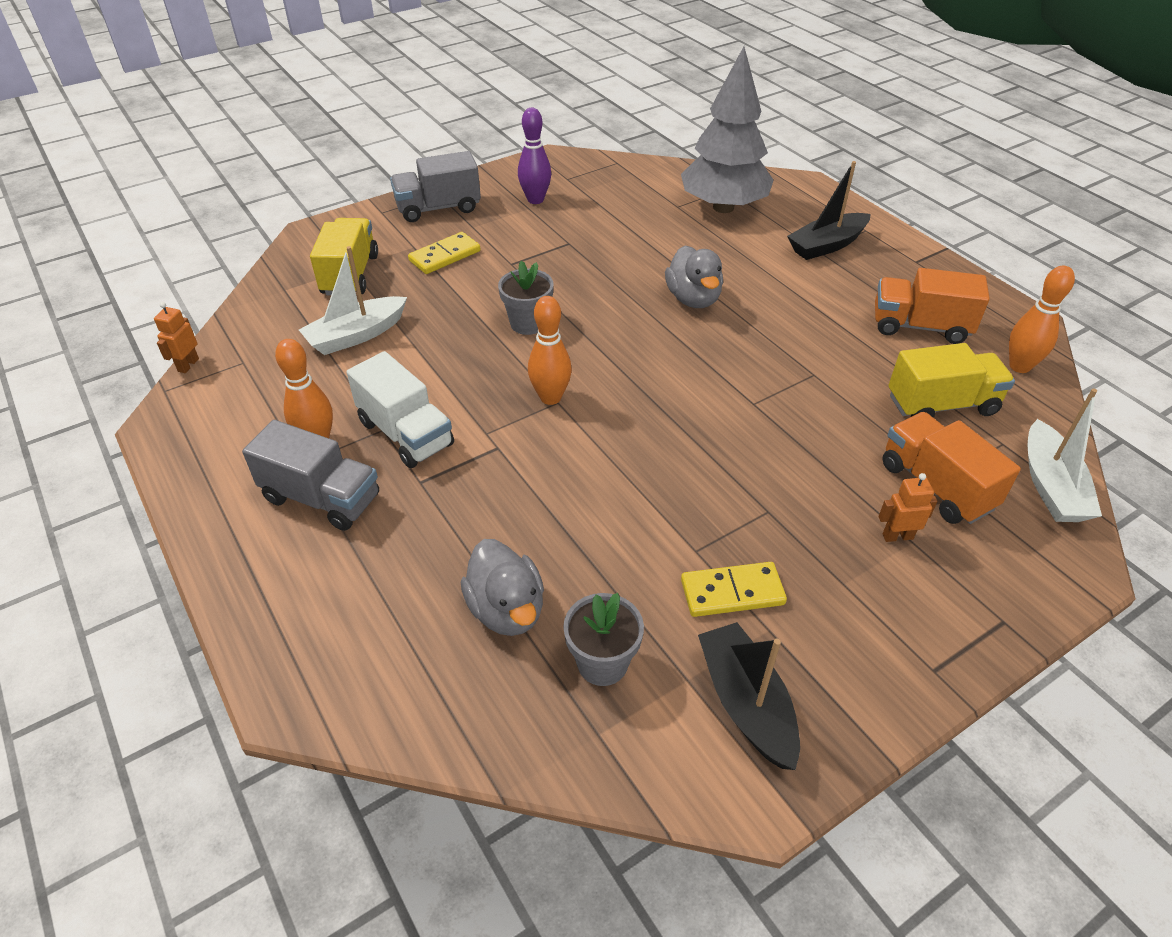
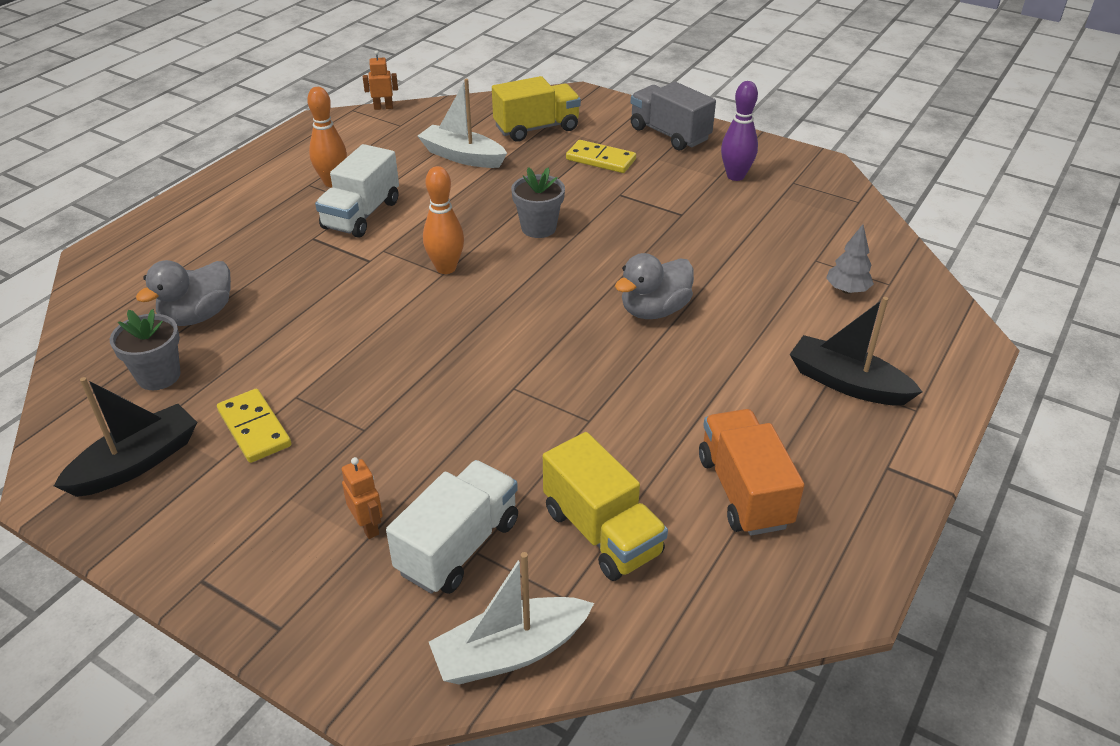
camera: 65 degrees right, 5 degrees down
(322, 498) = (276, 204): grey truck -> none
(723, 207) = (846, 290): grey tree -> grey tree, size x0.41
(936, 486) = (458, 546): orange truck -> white truck
(1019, 366) = (731, 598): orange bowling pin -> none

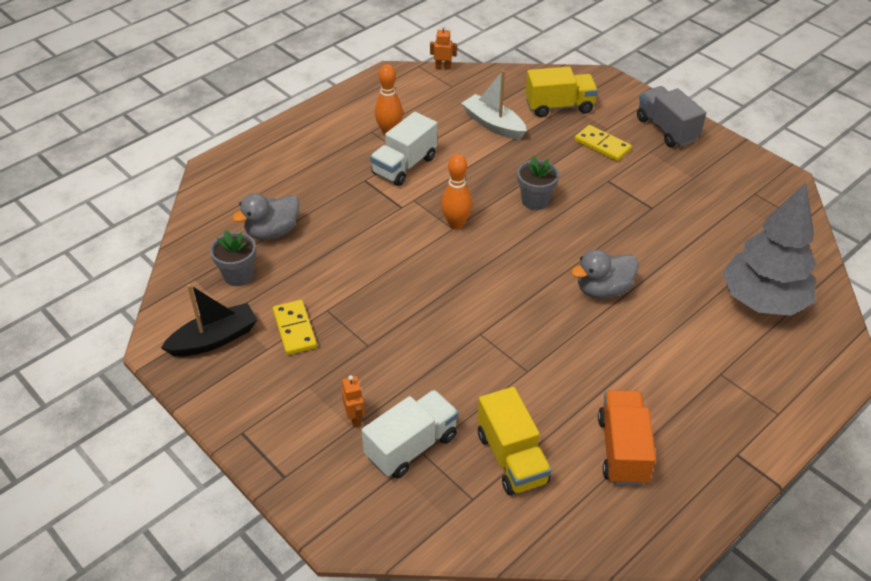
camera: 15 degrees right, 5 degrees up
(510, 652) = (427, 527): white boat -> none
(735, 176) = (708, 179): purple bowling pin -> none
(846, 290) = (762, 301): grey tree -> grey tree, size x2.45
(847, 383) = (732, 381): black boat -> none

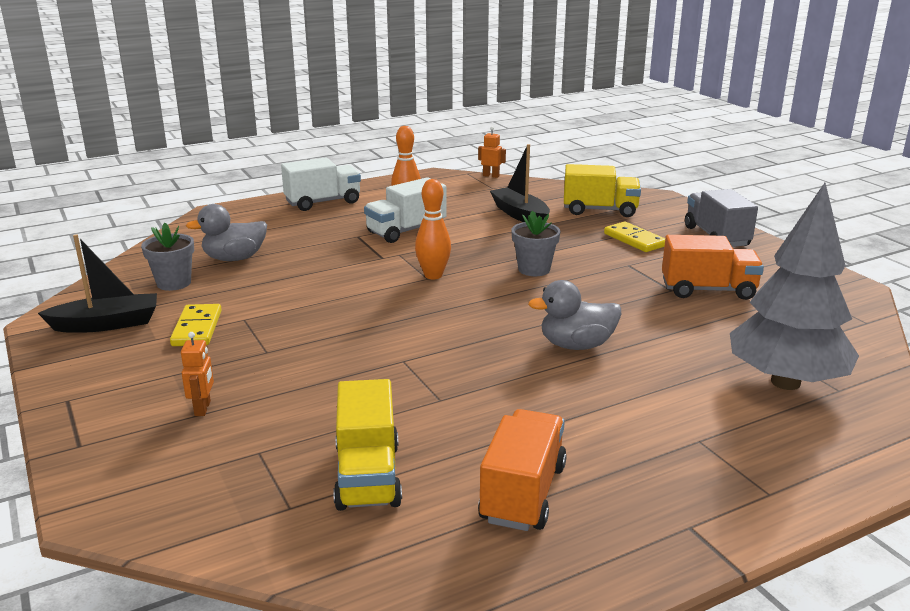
camera: 15 degrees right, 20 degrees down
(411, 446) = (250, 443): white truck -> white truck (323, 202)
(493, 124) = (520, 215): white boat -> black boat
(680, 203) = (708, 290): none -> orange truck

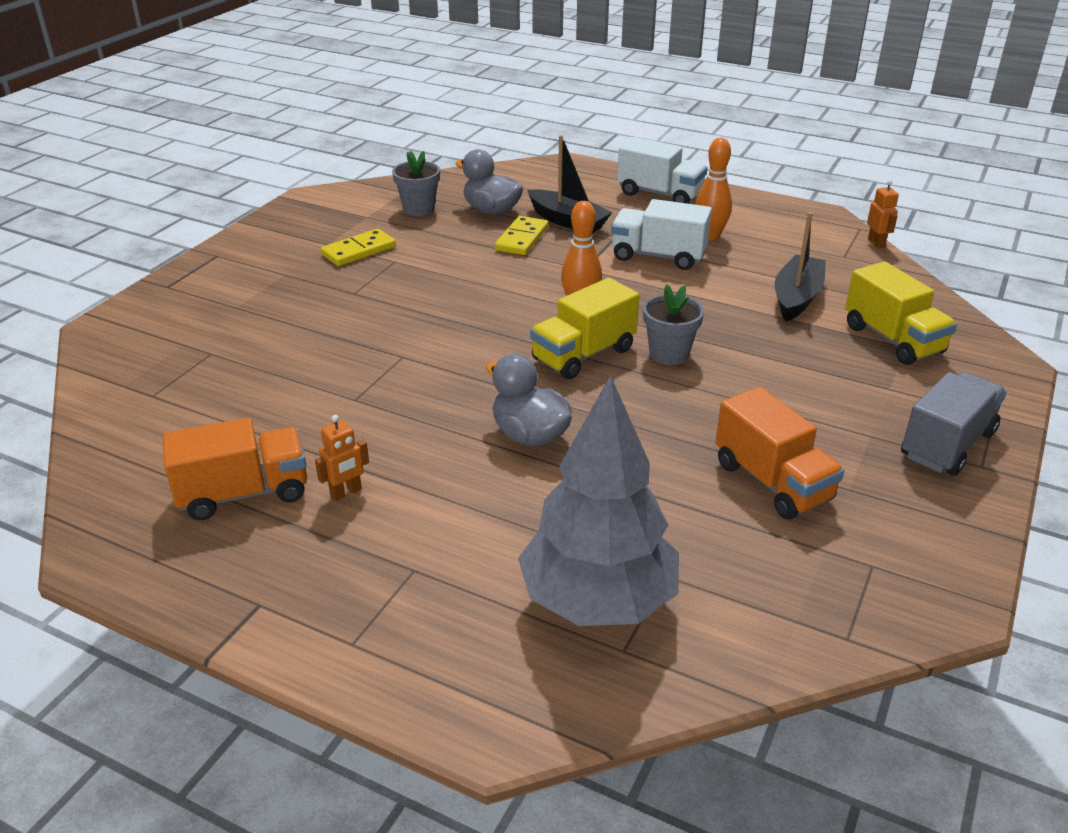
camera: 55 degrees right, 10 degrees up
(107, 324) = (328, 217): black boat -> black boat (567, 221)
(203, 408) = (248, 306): orange robot -> orange robot (346, 492)
(368, 476) = (214, 411): yellow truck -> yellow truck (583, 355)
(634, 240) = (842, 389): yellow domino -> yellow domino (522, 239)

